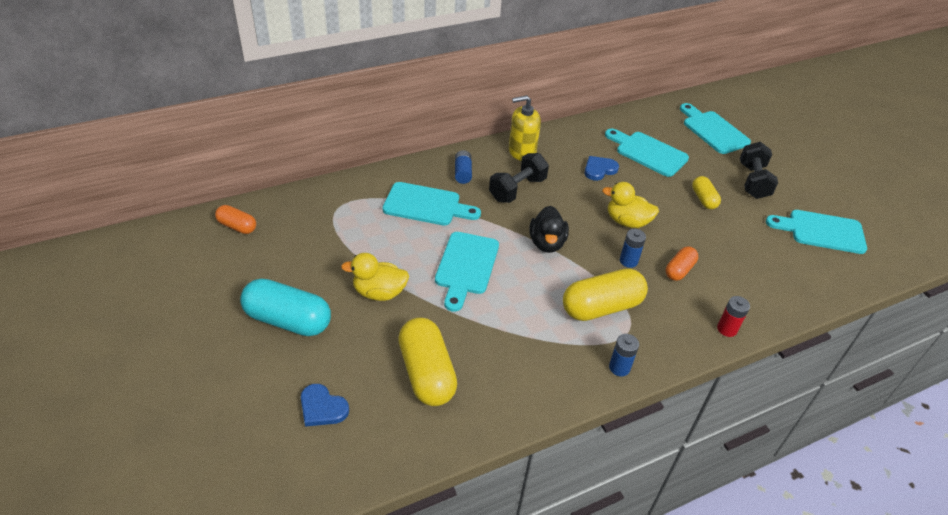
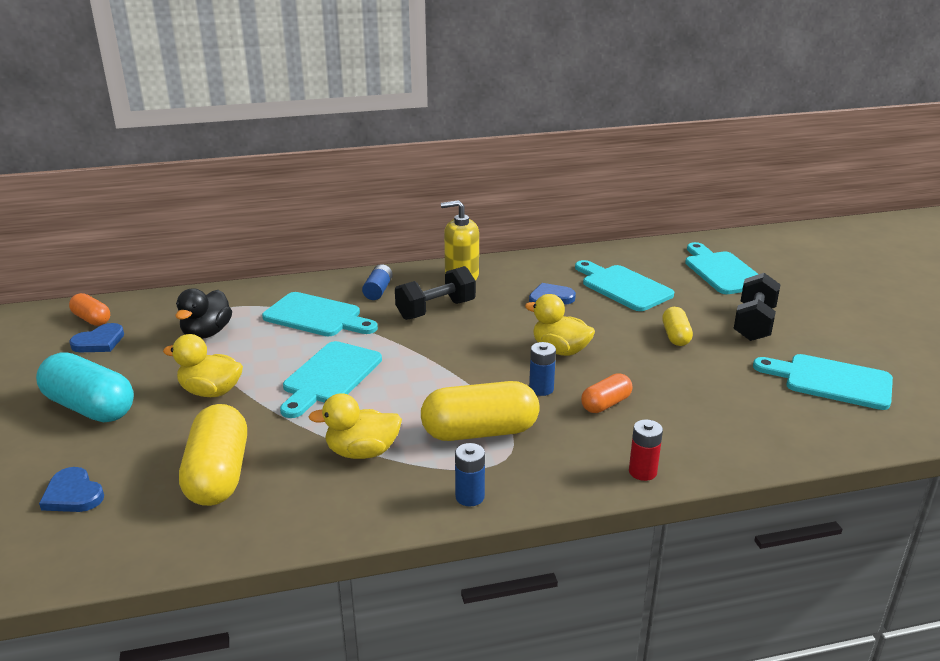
camera: 15 degrees right, 15 degrees down
(257, 250) = (99, 342): none -> blue heart
(524, 337) = (362, 452): none -> yellow duck
(547, 243) = (444, 363): black duck -> black duck (207, 333)

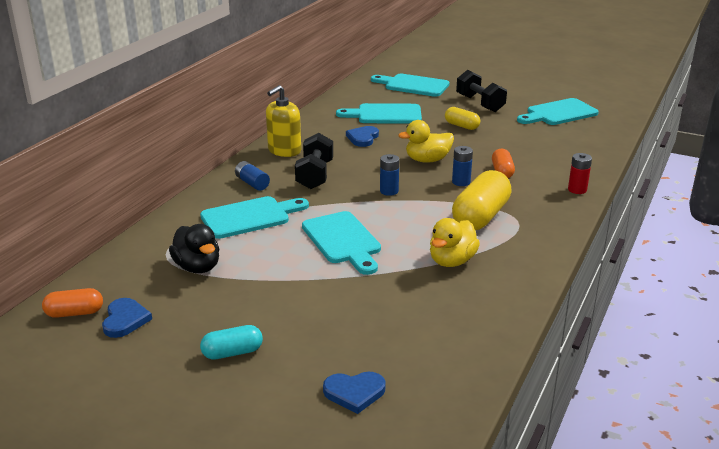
camera: 50 degrees left, 0 degrees up
(90, 407) = (232, 352): turquoise capsule -> turquoise capsule, size x0.54
(211, 392) = (292, 292): yellow duck -> none
(218, 475) = (409, 322): yellow capsule -> none
(470, 497) = (542, 245): blue battery -> blue battery (389, 191)

